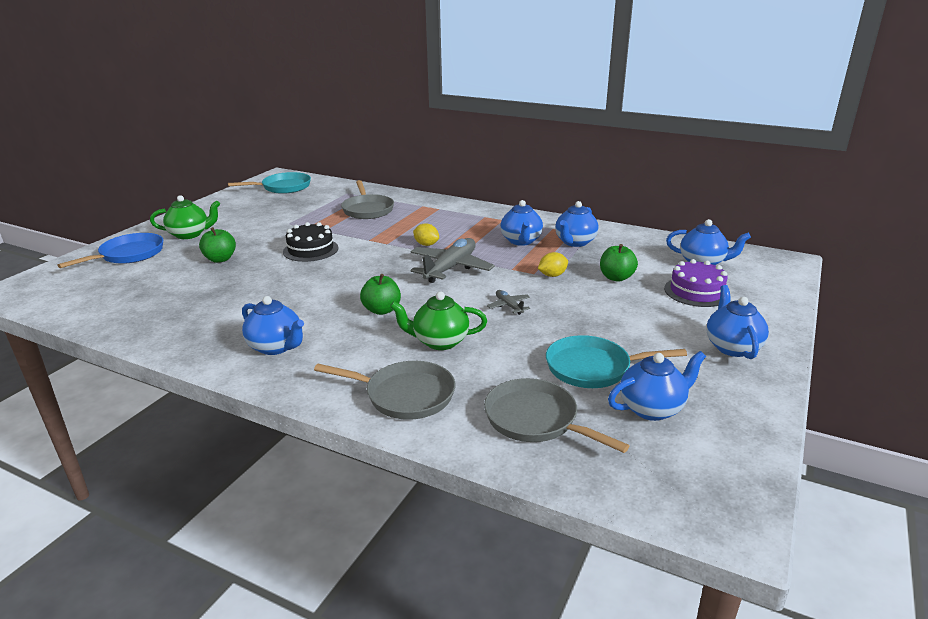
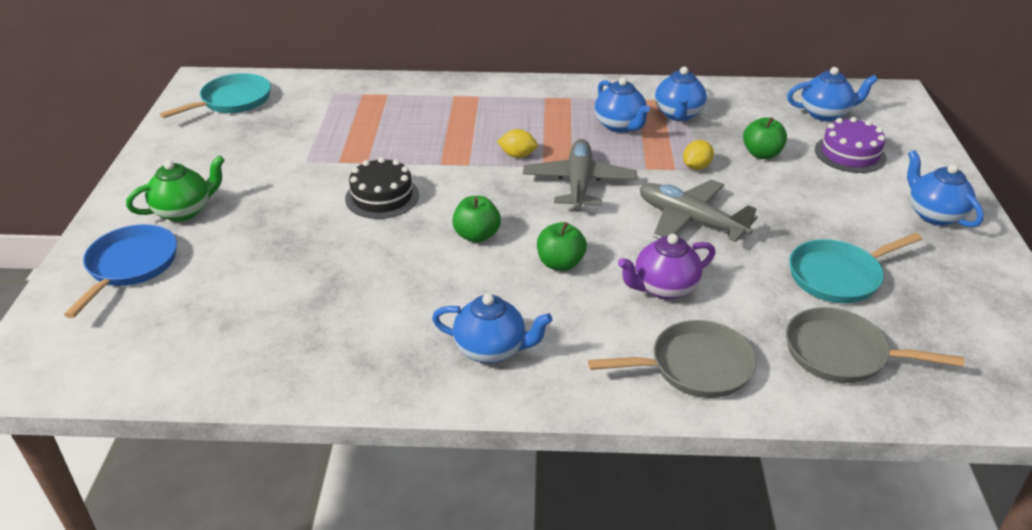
camera: 25 degrees left, 10 degrees up
(220, 259) = (275, 241): green apple -> green apple (477, 235)
(367, 209) = (389, 116): grey pan -> none
(440, 342) = (664, 288): green teapot -> purple teapot
(509, 306) = (690, 220): grey plane -> grey plane, size x2.14
(652, 408) = (927, 307): blue teapot -> none

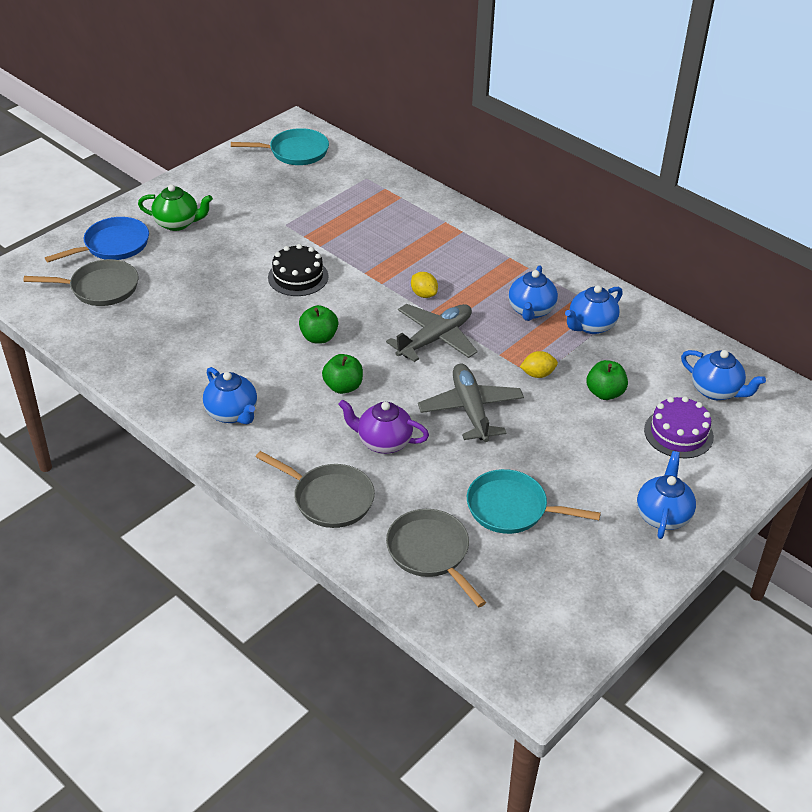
camera: 40 degrees right, 5 degrees up
(169, 314) = (100, 288): none -> grey pan

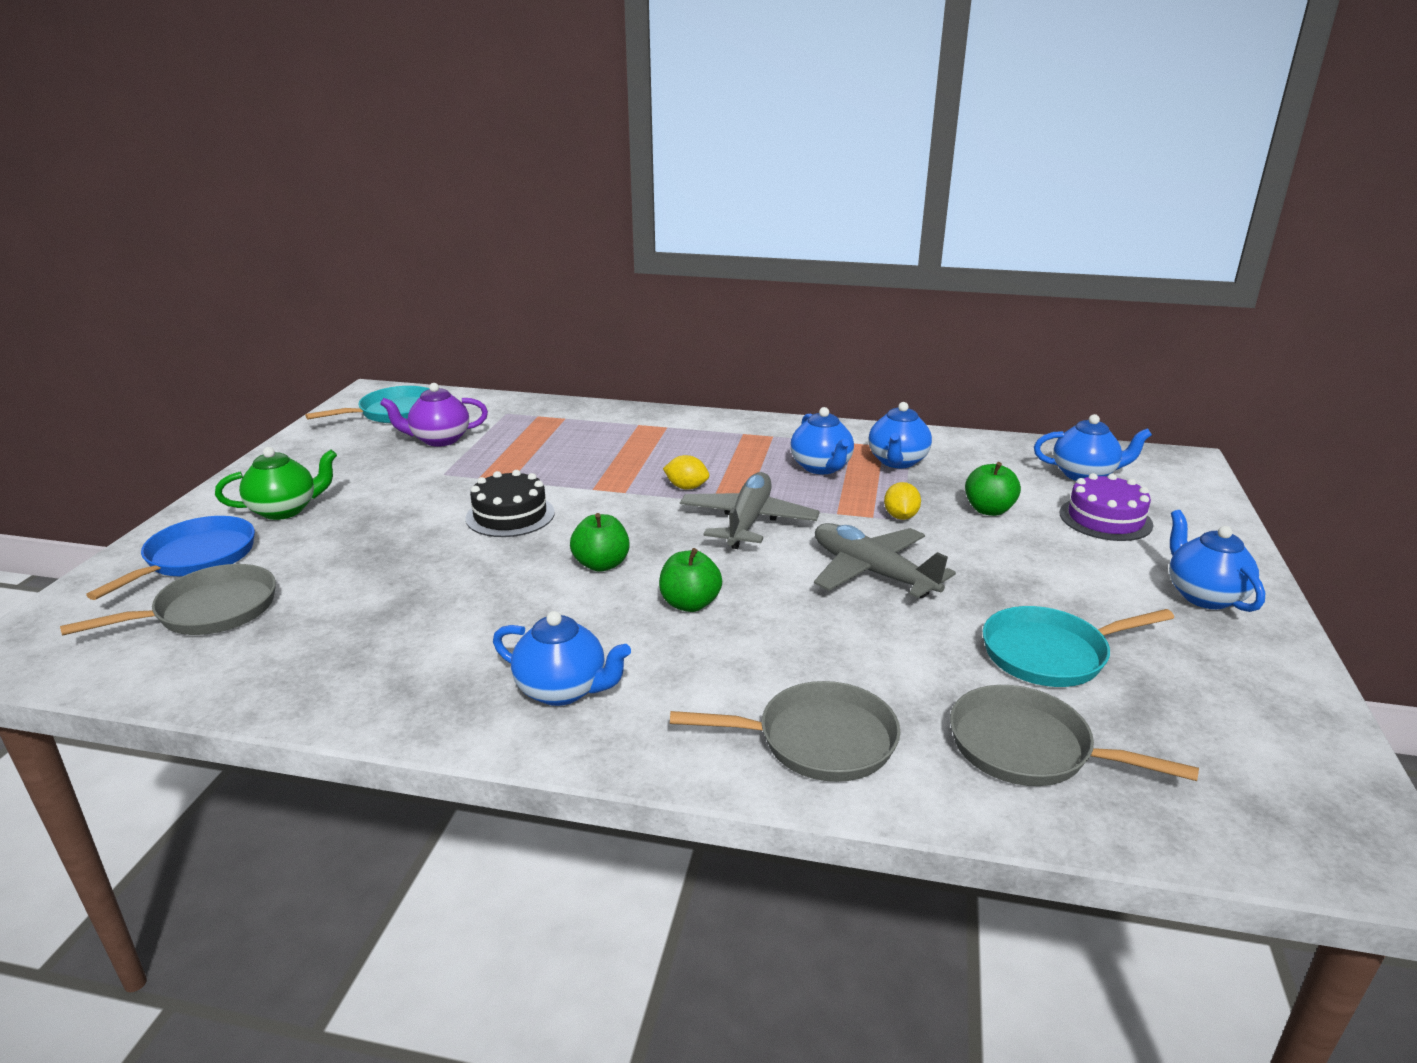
camera: 30 degrees left, 15 degrees down
(383, 442) = (811, 644): purple teapot -> purple teapot (439, 440)
(537, 374) = (900, 517): yellow lemon -> yellow lemon turned 45 degrees counterclockwise

